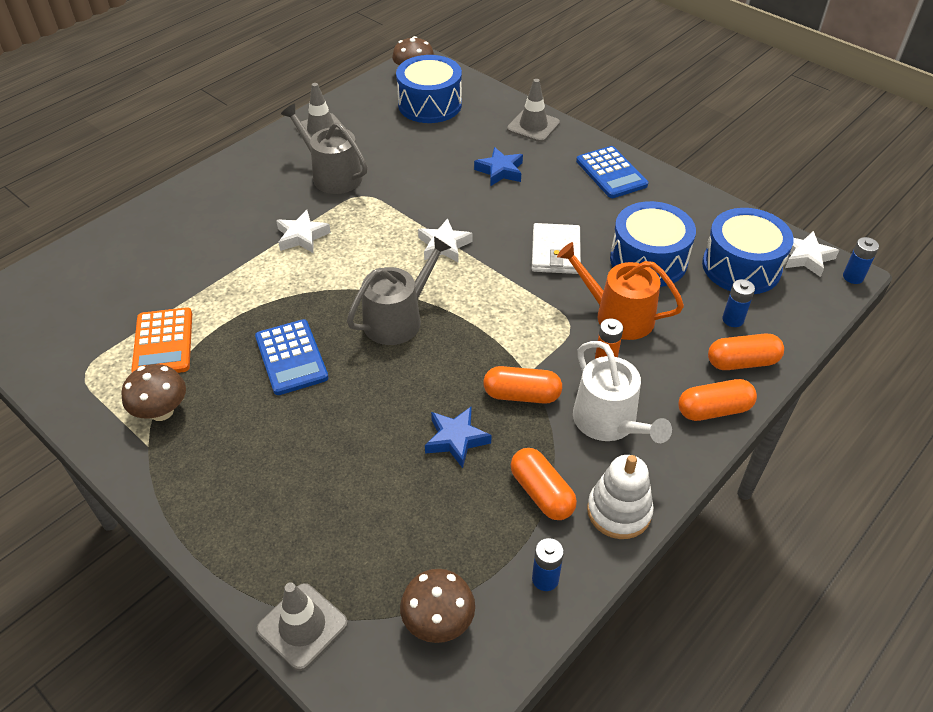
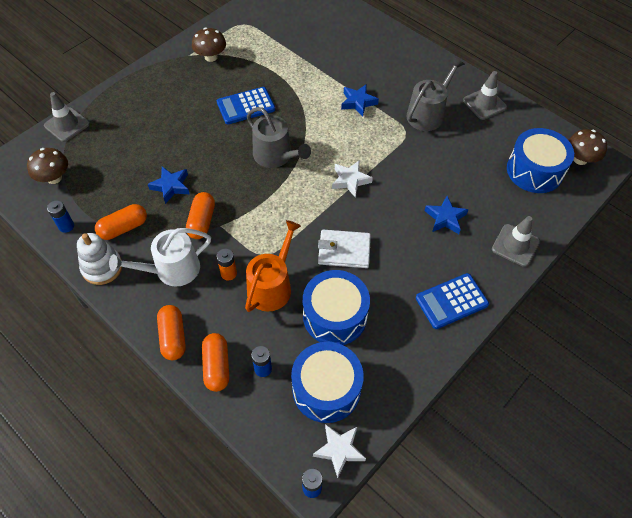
camera: 90 degrees right, 10 degrees up
(163, 343) = (262, 50): orange calculator -> none
(302, 236) = (358, 102): white star -> blue star

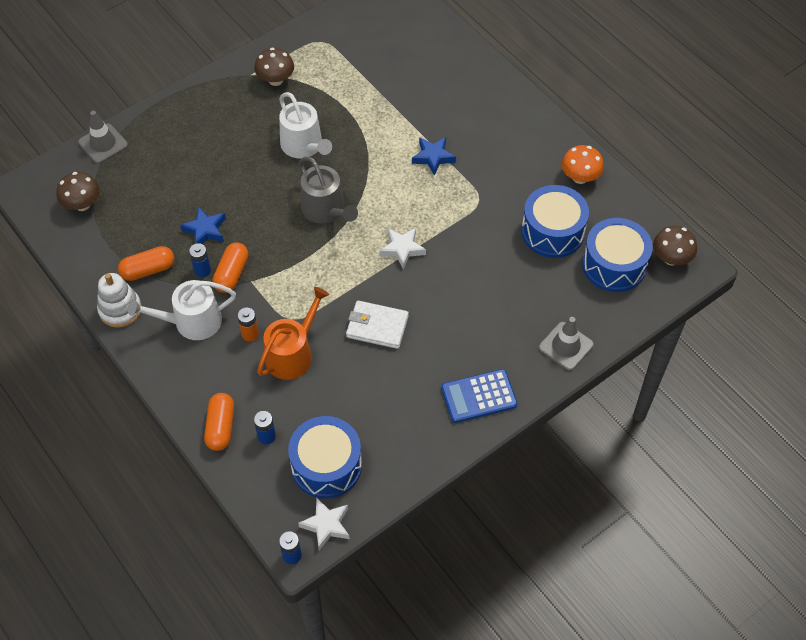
camera: 10 degrees right, 0 degrees up
(66, 226) = (89, 260): blue battery -> blue battery (202, 270)
(173, 337) = (182, 391): orange capsule -> none
(246, 106) = (304, 146): blue calculator -> white watering can
(335, 316) = (351, 394): blue drum -> blue drum (552, 231)
(428, 113) = (510, 181): grey watering can -> none
(445, 218) = (497, 305): blue star -> none
(484, 104) = (580, 177): grey traffic cone -> orange mushroom

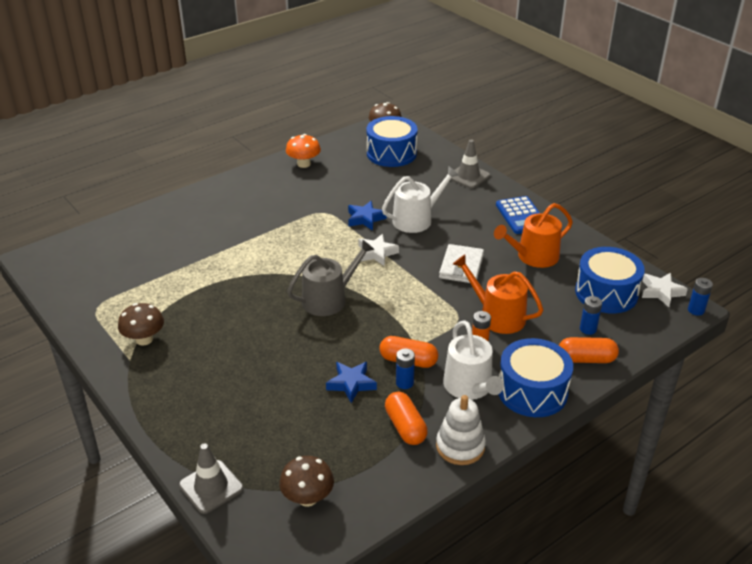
camera: 90 degrees left, 20 degrees down
(304, 146) = (244, 315): white watering can -> white watering can (416, 219)
(395, 399) = (533, 256): none -> orange watering can
(433, 157) = (271, 236): blue star -> blue star (365, 219)
(552, 231) = (359, 178): blue drum -> blue drum (532, 391)

